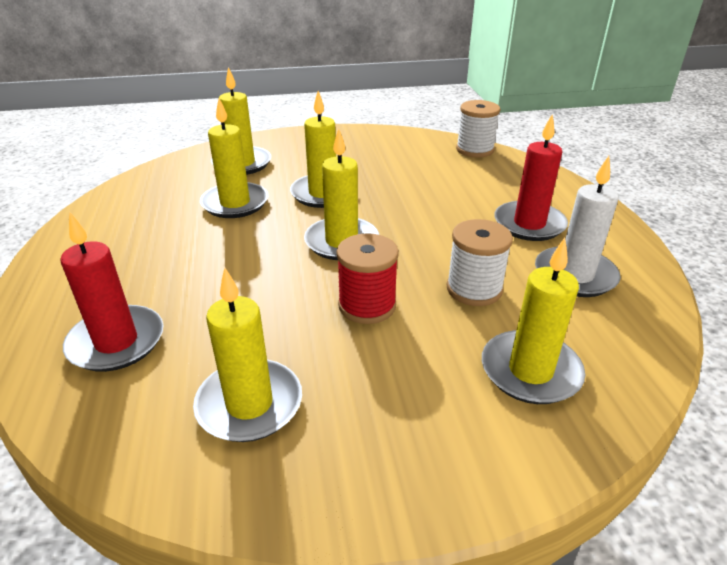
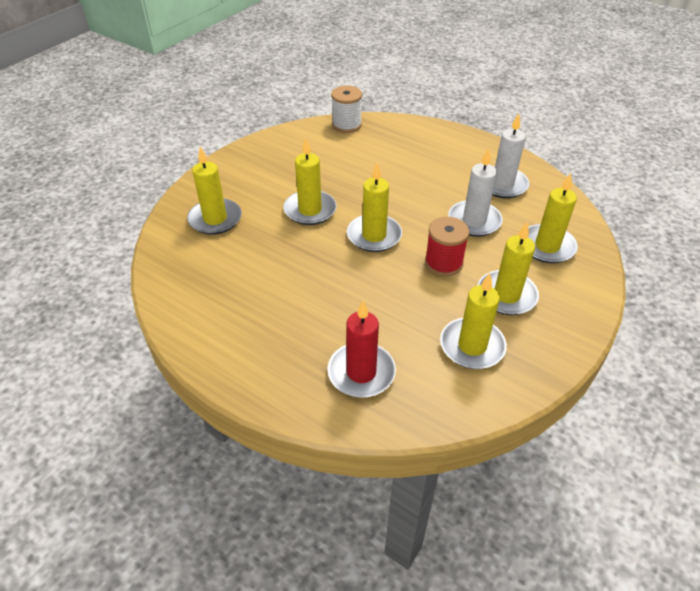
camera: 45 degrees left, 10 degrees up
(235, 203) = (267, 251): yellow candle -> yellow candle (506, 295)
(474, 289) = (474, 221): white spool -> white candle
(529, 224) = (445, 165): red candle -> none

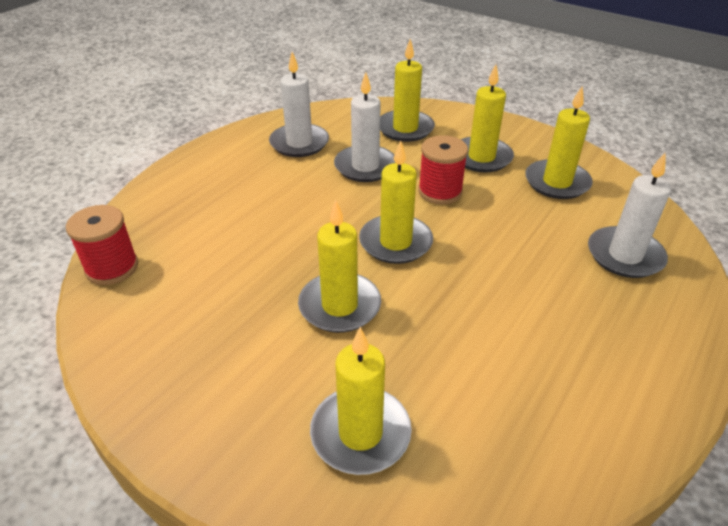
camera: 90 degrees left, 5 degrees down
(346, 125) = (112, 268): white spool -> red spool
(361, 372) = (625, 255): red candle -> white candle

